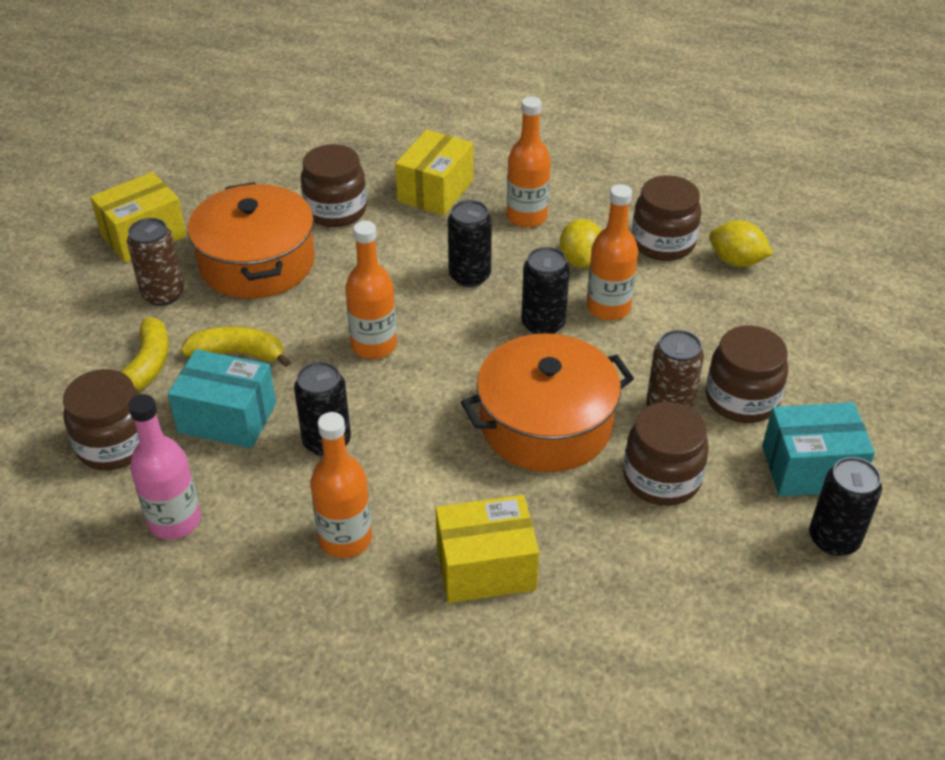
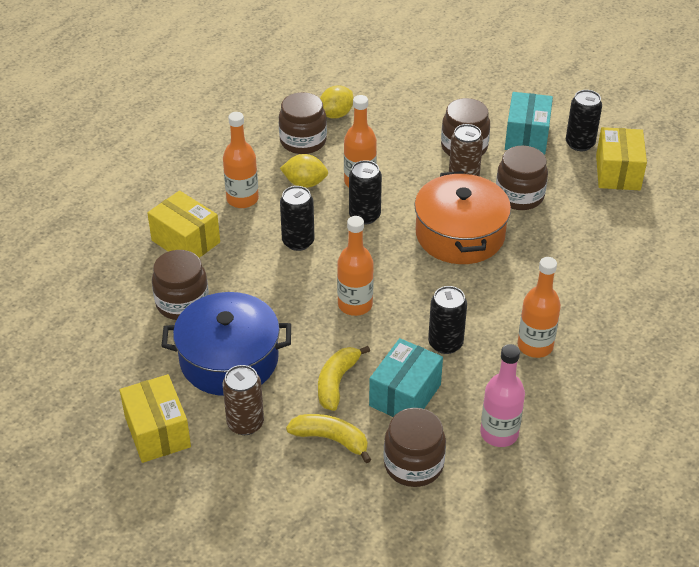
camera: 75 degrees left, 0 degrees up
(257, 262) = (229, 359): orange pot -> blue pot
(485, 567) = (571, 285): yellow box -> yellow box (618, 172)

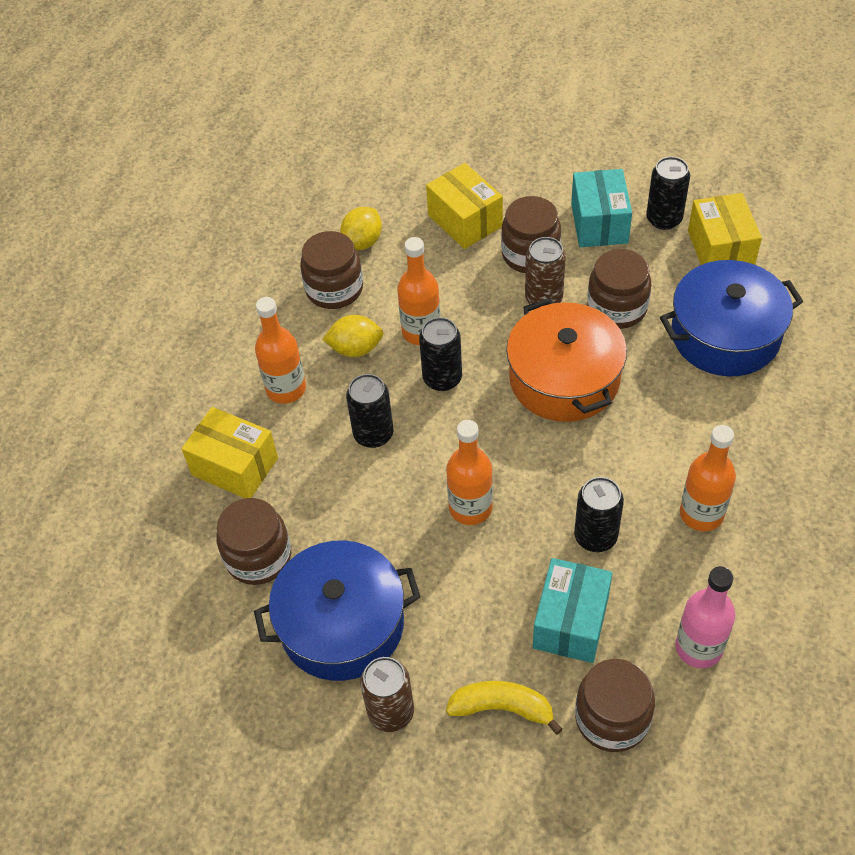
camera: 10 degrees left, 10 degrees up
(157, 432) = (286, 752): yellow box -> yellow box (465, 221)
(336, 382) = (483, 624): yellow banana -> none
(600, 231) = (725, 335): none -> blue pot

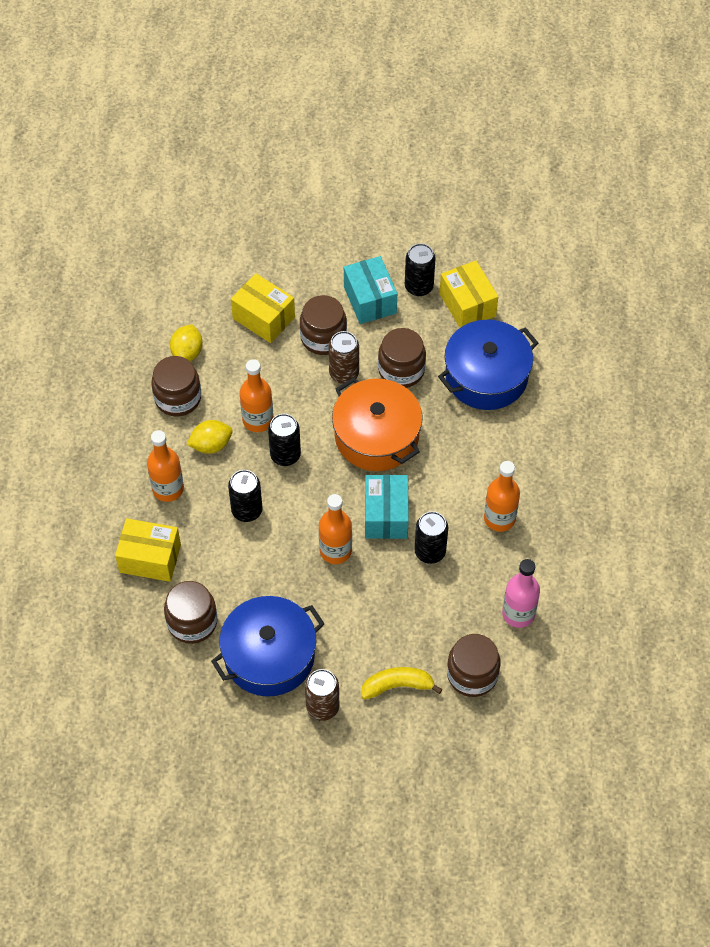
camera: 20 degrees left, 5 degrees up
(571, 622) = (428, 616): turquoise box -> turquoise box (386, 515)

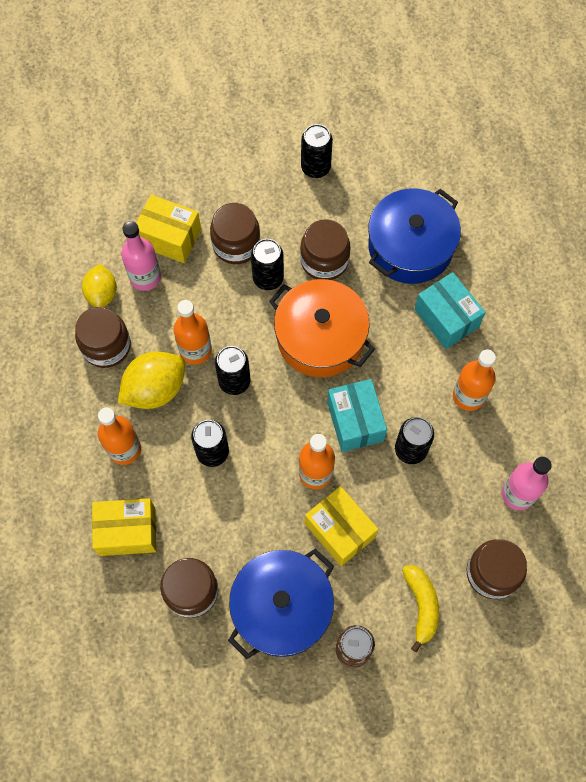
camera: 15 degrees left, 10 degrees up
(211, 445) = (155, 389): yellow lemon -> yellow lemon, size x1.53
(231, 347) = (145, 277): none -> pink bottle
(344, 373) = (268, 278): brown can -> black can
(370, 300) = (271, 193): turquoise box -> turquoise box (446, 318)
(397, 686) = (421, 605): yellow banana -> yellow banana turned 105 degrees clockwise
(467, 305) = (369, 175): yellow box -> yellow box (340, 530)

